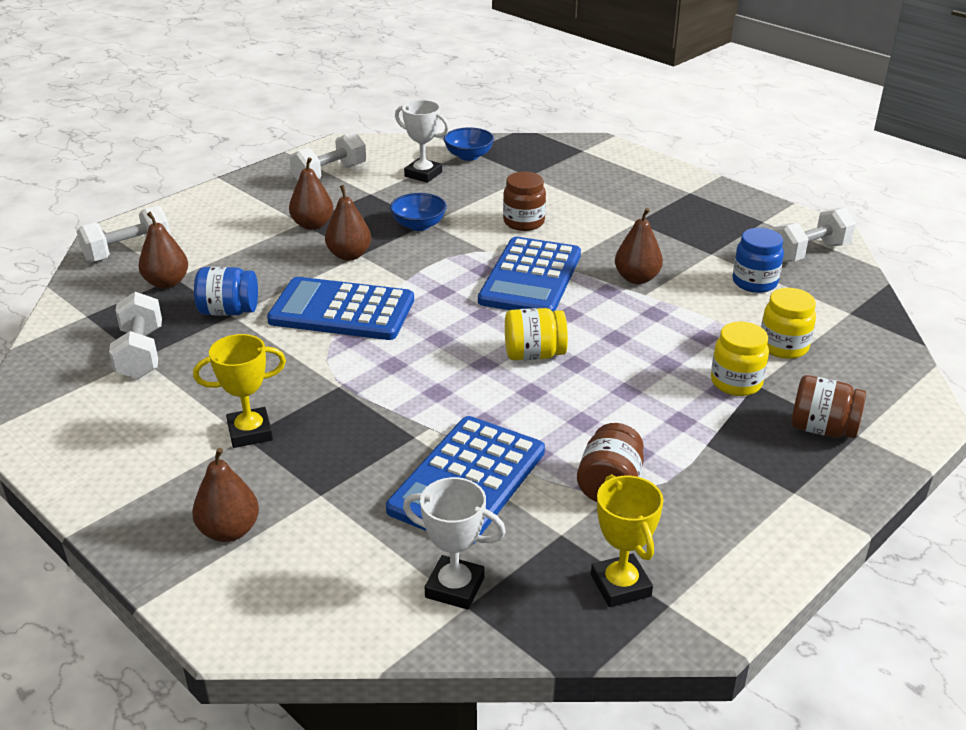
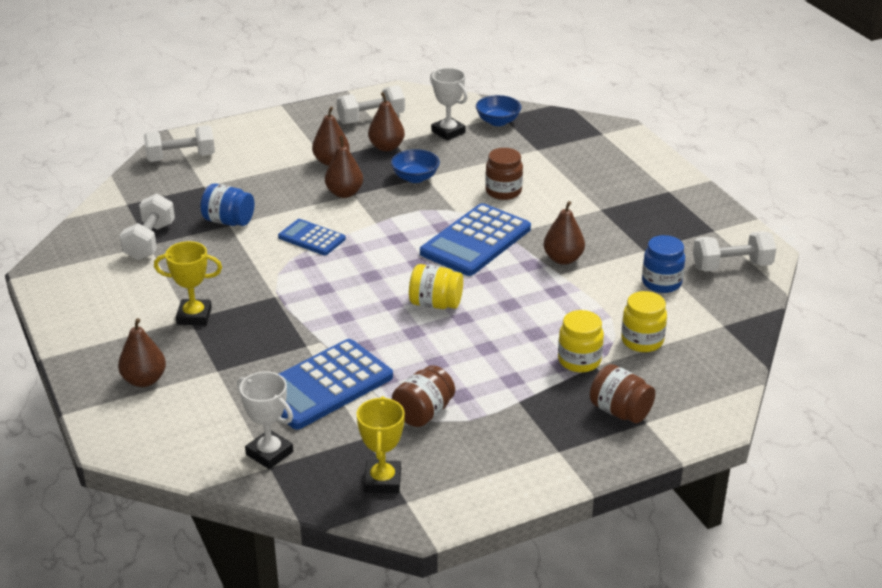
camera: 20 degrees right, 0 degrees up
(167, 283) = (196, 189): brown pear -> brown pear (386, 147)
(342, 311) = (311, 238): blue calculator -> blue calculator, size x0.56

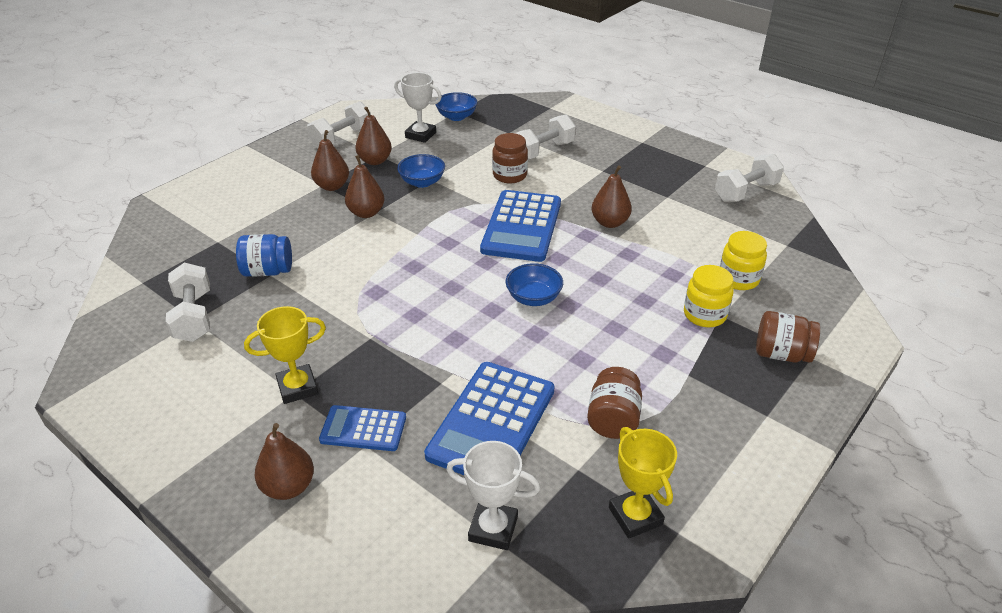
camera: 25 degrees left, 5 degrees up
(181, 158) = (174, 219): white dumbbell -> white dumbbell (543, 151)
(311, 238) = (365, 266): blue calculator -> blue calculator (363, 429)
(435, 304) = (533, 298): yellow jar -> blue bowl
(661, 283) = (706, 221): blue jar -> none

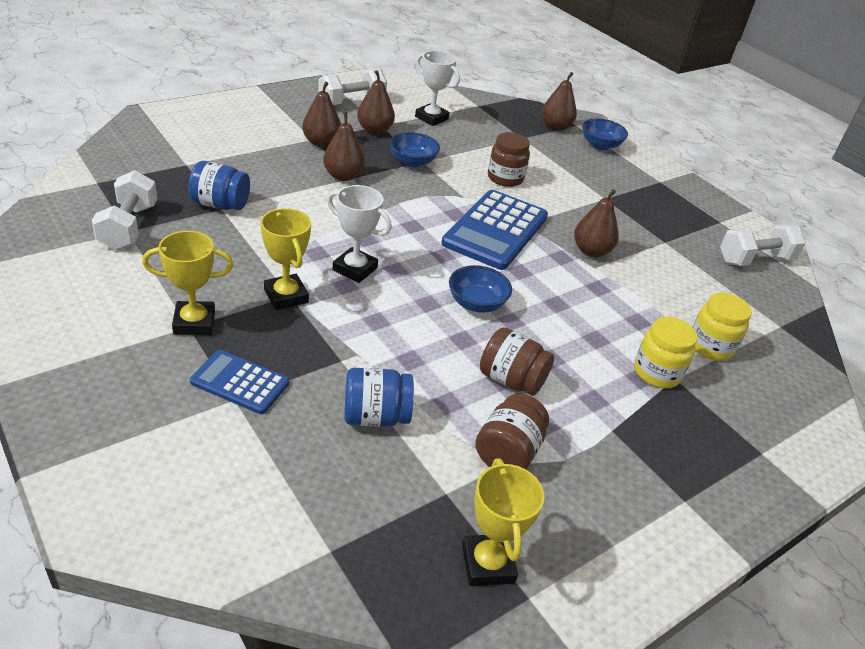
camera: 10 degrees right, 0 degrees up
(288, 487) = (137, 417): brown pear -> brown pear (555, 127)
(367, 339) = (286, 296): none -> yellow trophy
(456, 117) = (475, 110): blue bowl -> blue bowl (600, 145)
(492, 422) = (375, 416): blue calculator -> blue jar
(493, 529) = (326, 527): white trophy -> white trophy (355, 269)
(543, 151) = (550, 164): white dumbbell -> none
(781, 354) = (728, 439): brown jar -> brown jar (511, 380)

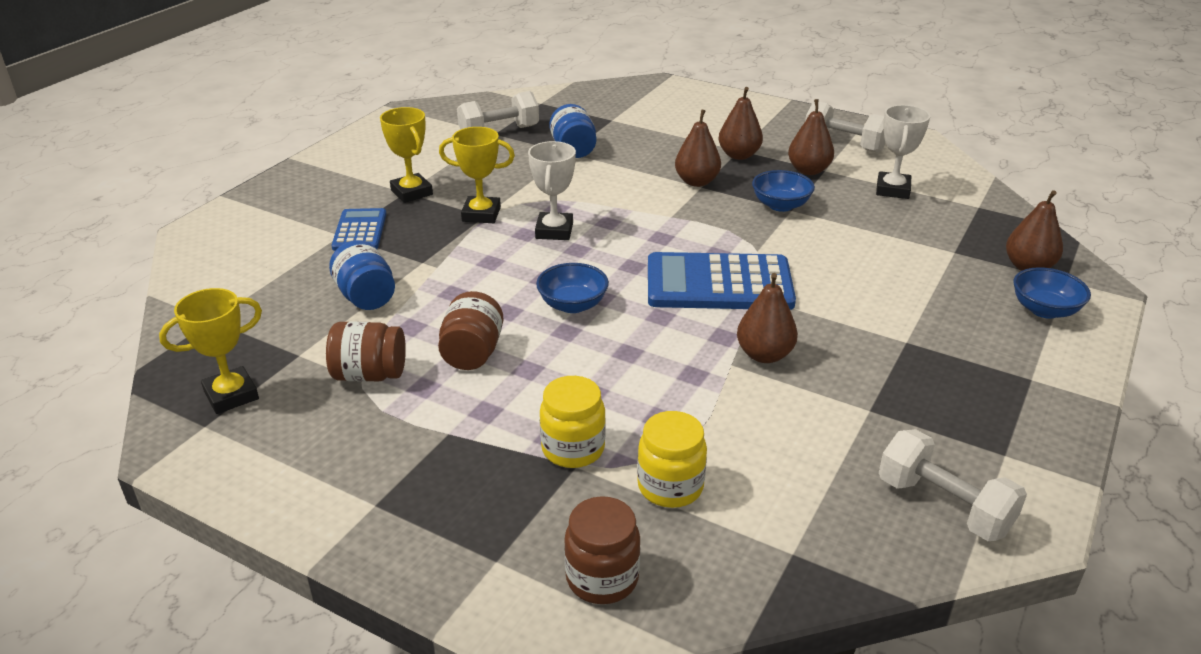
camera: 70 degrees right, 5 degrees down
(286, 296) = (481, 214): yellow trophy -> yellow trophy turned 60 degrees clockwise
(505, 178) = (837, 263): brown jar -> brown jar (602, 578)

